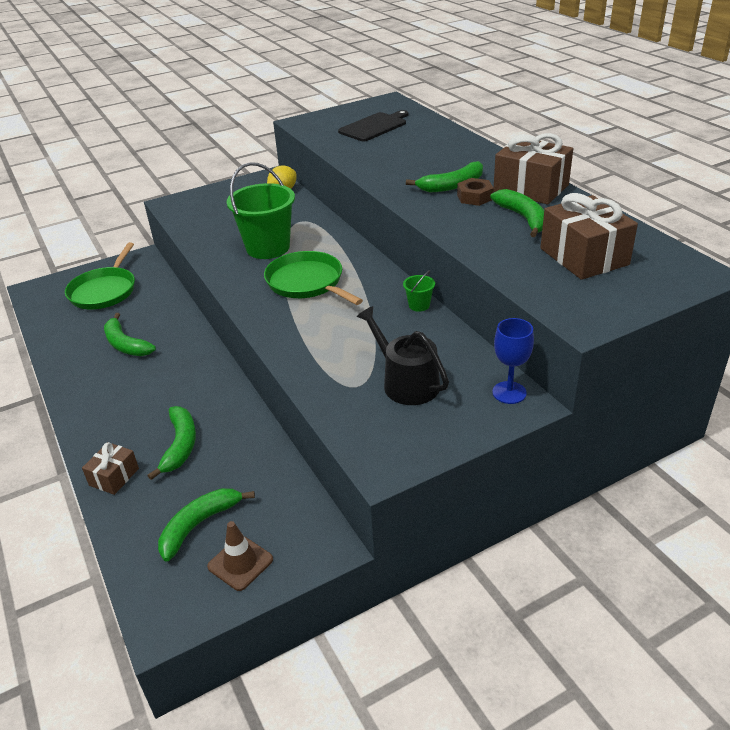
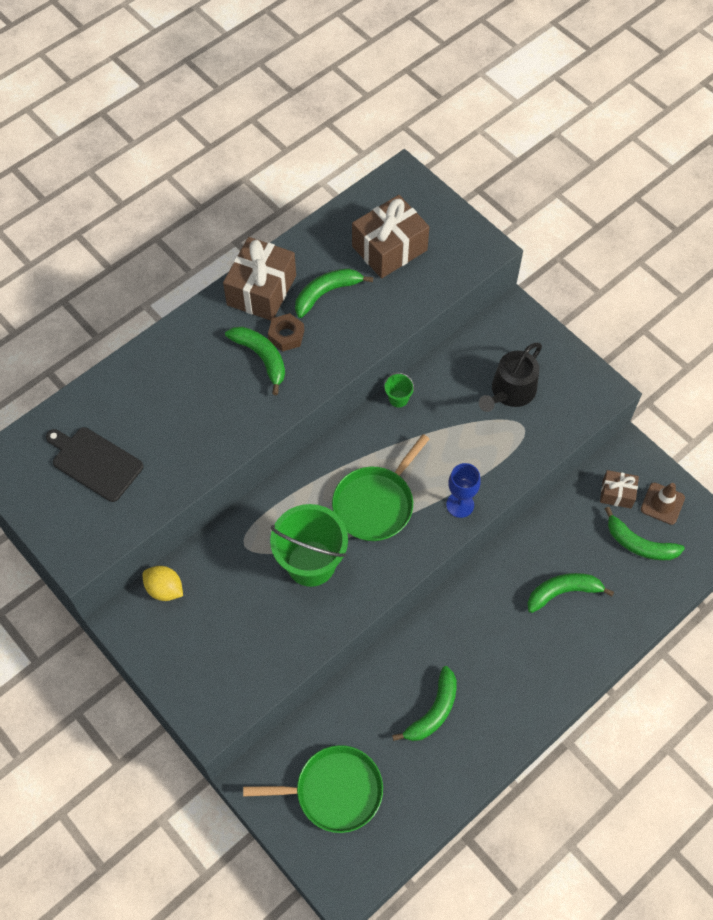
camera: 105 degrees left, 25 degrees up
(114, 477) = (612, 632): brown gift -> brown gift (617, 493)
(509, 392) = (505, 322): blue goblet -> blue goblet (460, 505)

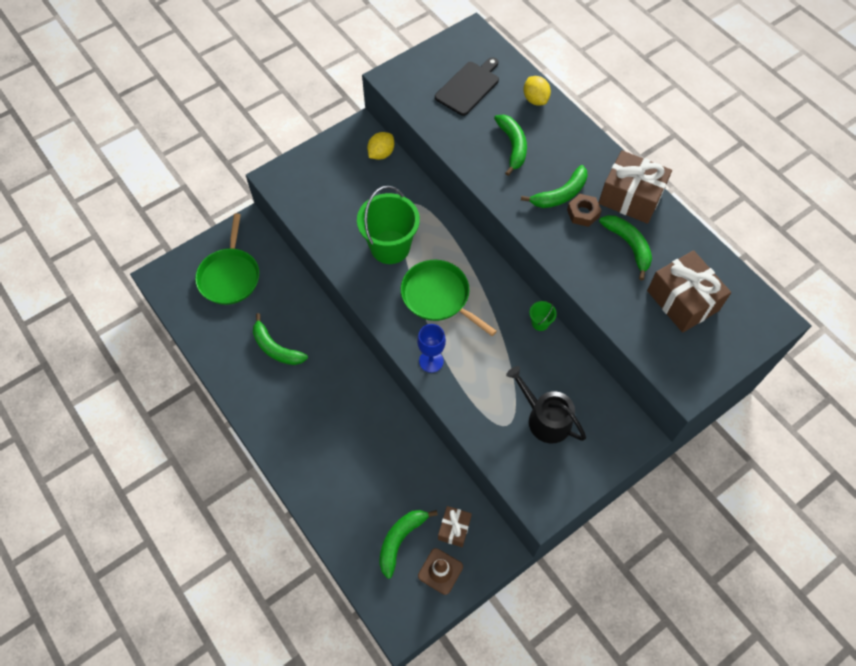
camera: 95 degrees right, 0 degrees up
(116, 386) = (535, 99): none -> yellow lemon
(562, 592) = (362, 463): green banana -> green banana (512, 146)

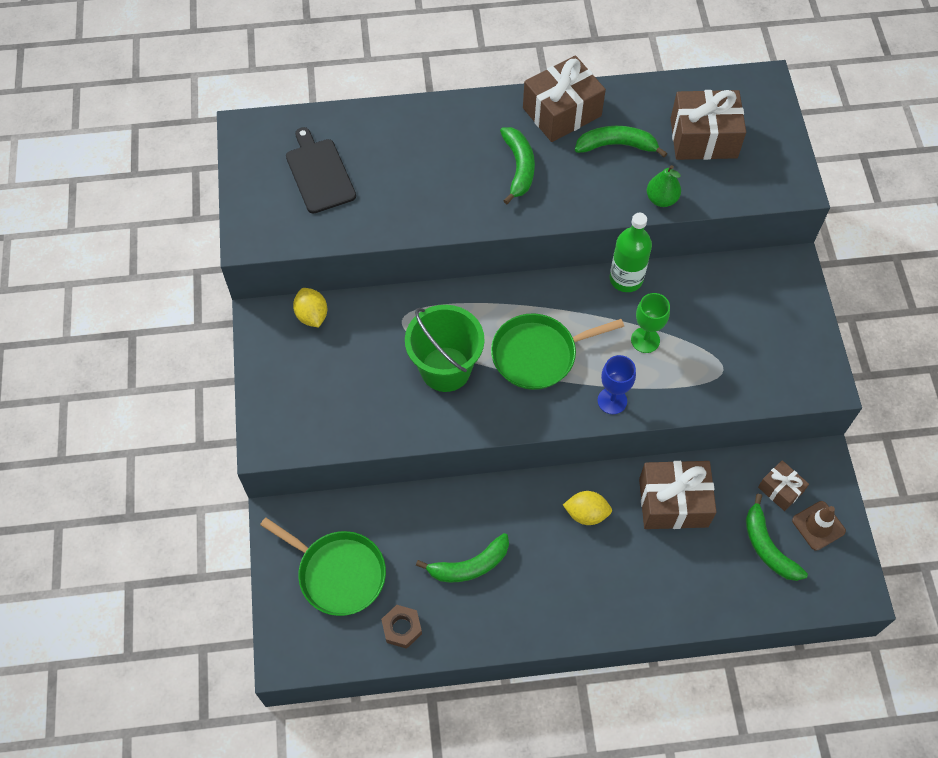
camera: 60 degrees left, 0 degrees up
(398, 456) = (673, 502): none -> brown gift
(496, 360) = (645, 340): none -> green goblet
(512, 146) = (429, 176): green banana -> none
(535, 99) = (382, 123): yellow lemon -> yellow lemon (586, 513)
(540, 323) = (626, 279): green bucket -> green bottle
(545, 418) = (734, 332): black watering can -> none
(583, 213) = (554, 161): brown nut -> brown nut (402, 628)
(602, 297) = (661, 199): none -> green pear

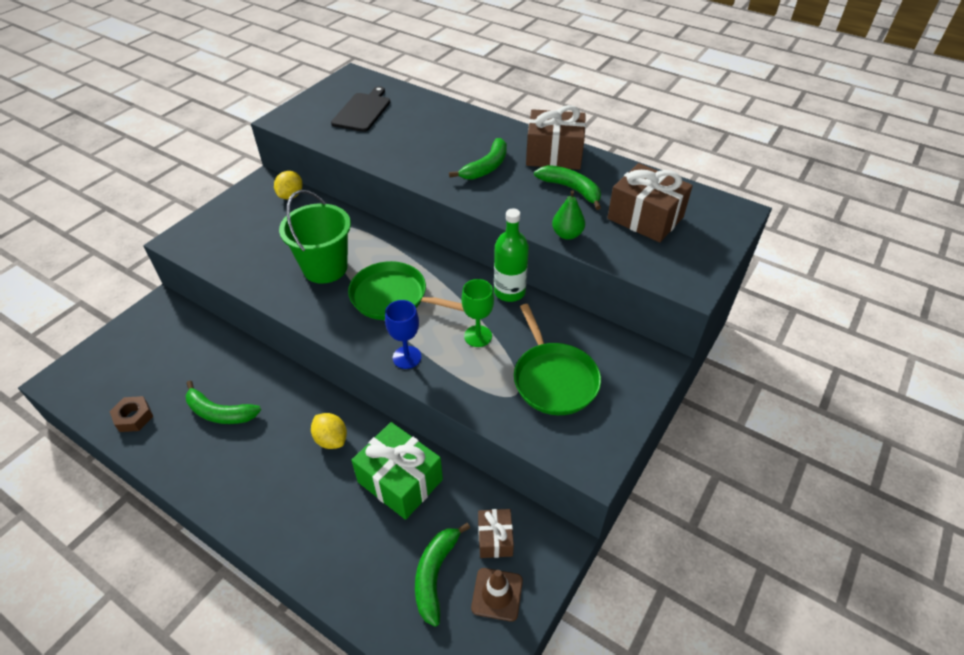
camera: 40 degrees right, 15 degrees down
(338, 573) = (147, 357): green pan -> green pan (553, 379)
(673, 502) = (400, 481): brown gift -> green gift

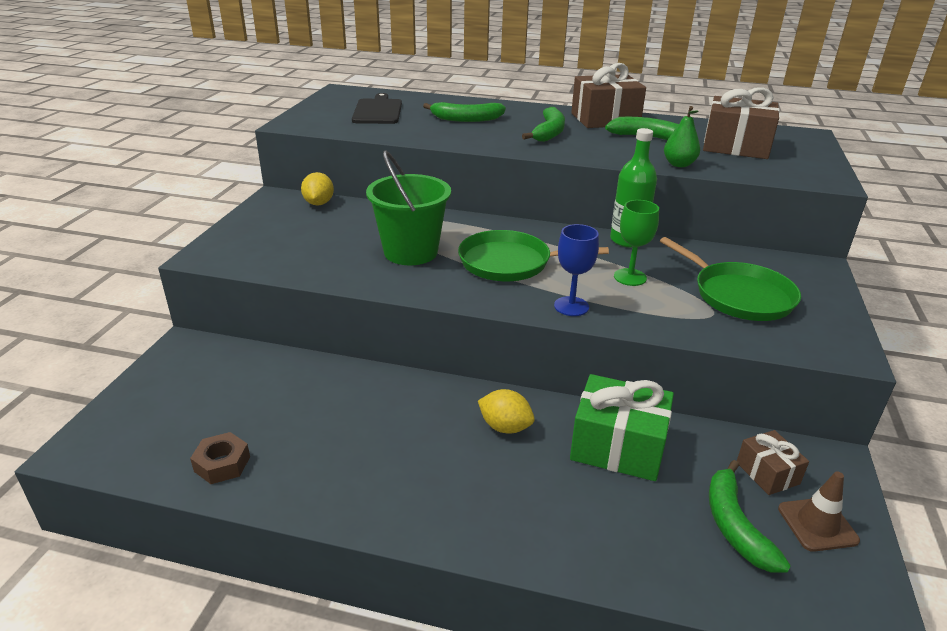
camera: 20 degrees left, 15 degrees down
(220, 412) = (342, 433): green banana -> green banana (466, 119)

